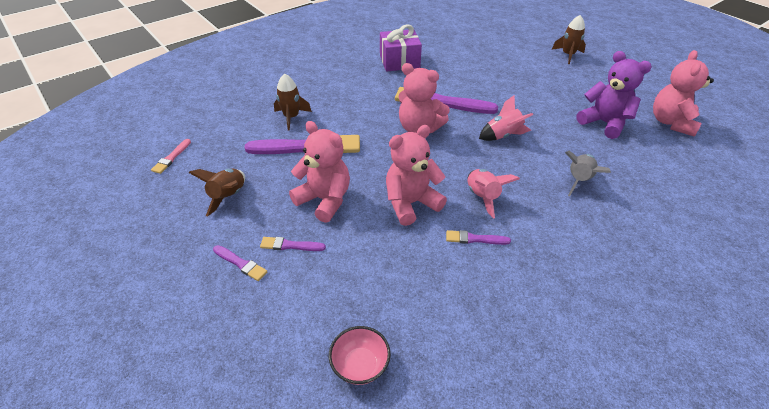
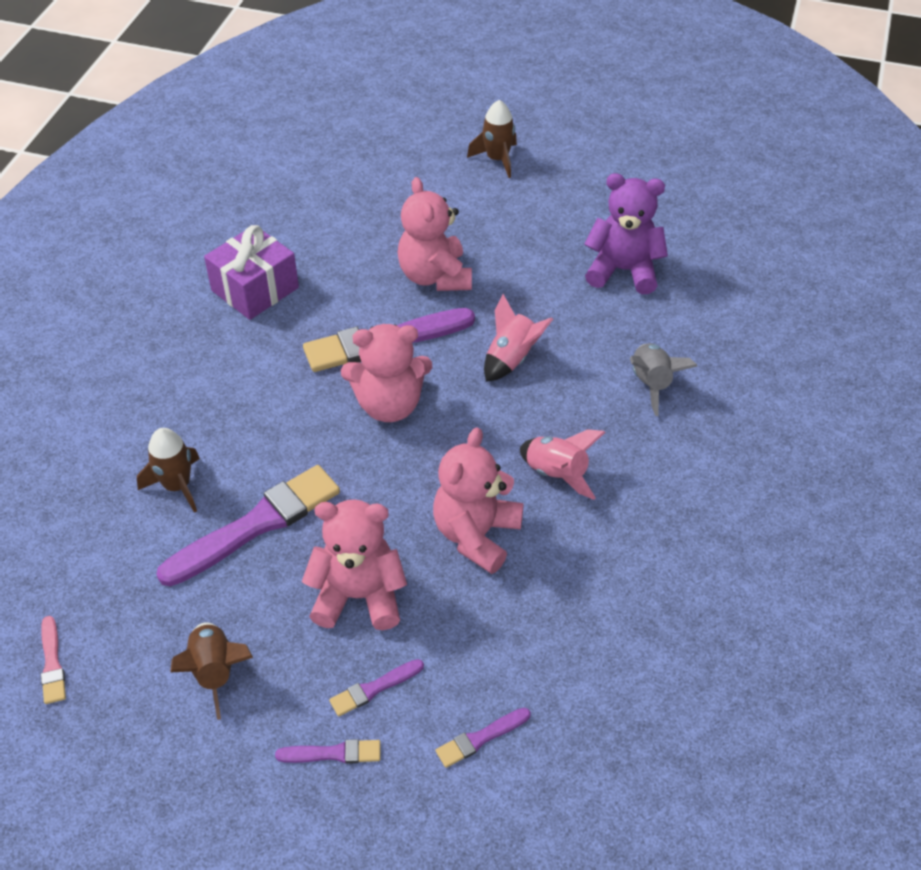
camera: 35 degrees left, 5 degrees up
(360, 365) = (589, 777): pink bowl -> none
(474, 239) = (591, 541): purple brush -> purple brush (481, 738)
(671, 123) = (700, 229): pink teddy bear -> pink teddy bear (435, 276)

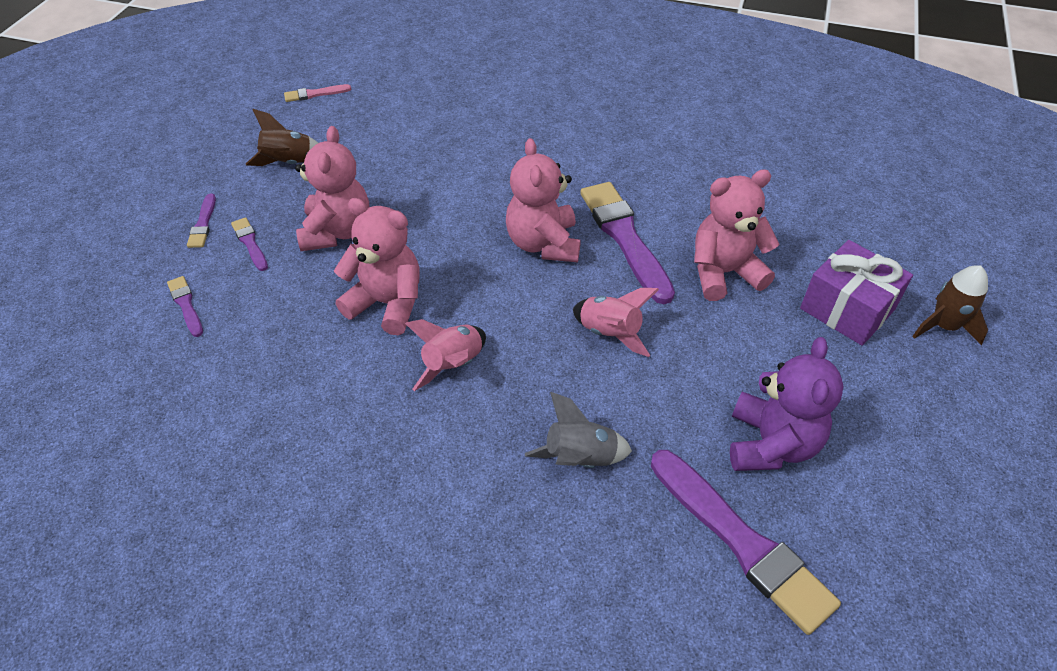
camera: 90 degrees right, 0 degrees up
(177, 486) = (459, 131): brown rocket -> none
(255, 289) = (682, 154): purple gift -> purple gift (847, 309)
(256, 525) = (416, 173): purple brush -> purple brush (741, 542)

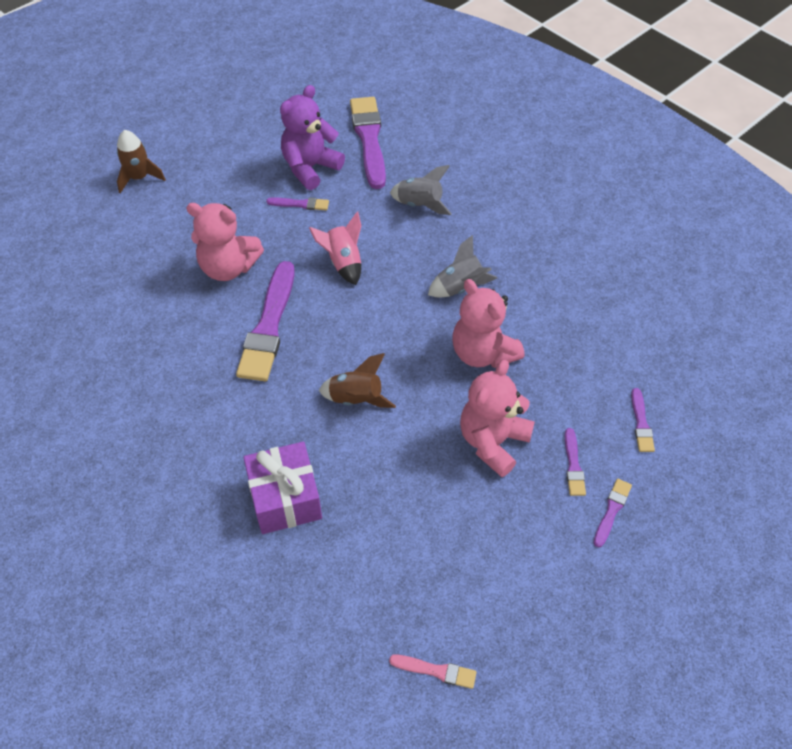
camera: 150 degrees left, 5 degrees up
(288, 163) = (507, 558): brown rocket -> brown rocket (356, 399)
(453, 365) = (460, 287): pink rocket -> grey rocket
(543, 244) = (333, 350): pink teddy bear -> none
(728, 383) = (300, 204): none -> purple brush
(847, 309) = (180, 211): purple gift -> purple gift (285, 498)

